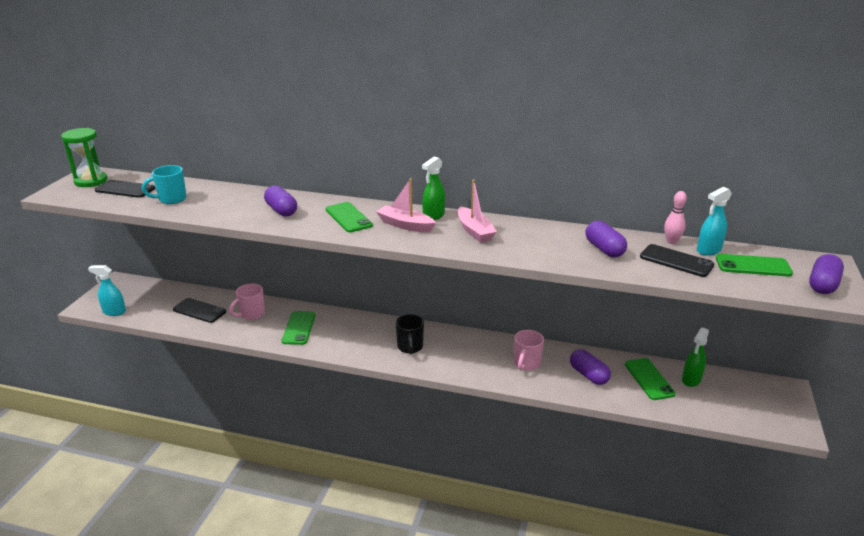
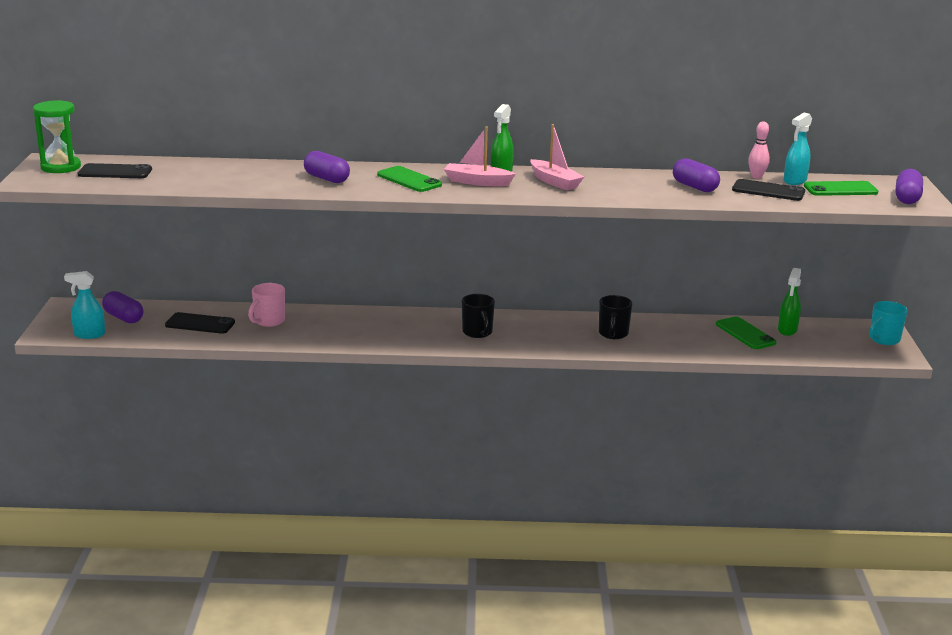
camera: 15 degrees left, 5 degrees down
(171, 199) = (184, 177): turquoise mug -> turquoise mug (883, 339)
(299, 328) = (336, 328): green phone -> none
(526, 364) = (613, 334): pink mug -> black mug
(588, 375) = (682, 336): purple capsule -> purple capsule (124, 318)

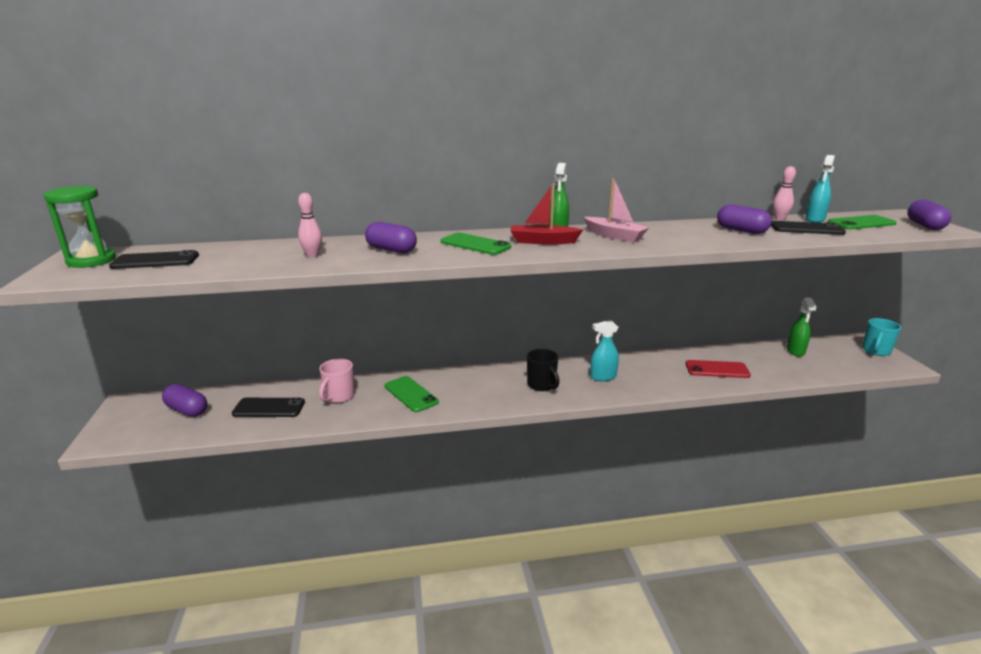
camera: 10 degrees left, 0 degrees up
(89, 335) = (147, 436): turquoise spray bottle -> turquoise spray bottle (603, 377)
(253, 178) = (312, 255): none -> pink bowling pin
(477, 182) = (542, 241): pink boat -> red boat
(613, 334) = (660, 372): black mug -> none
(678, 338) = (717, 369): none -> red phone
(745, 333) = (766, 358): green phone -> green phone (411, 394)

